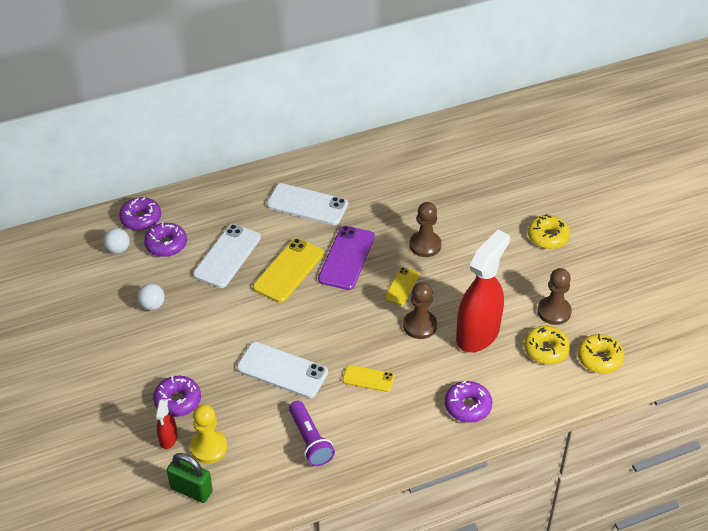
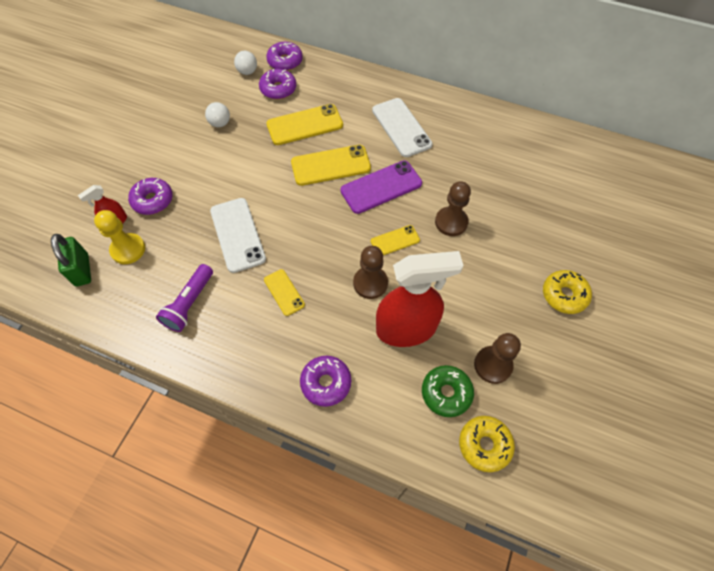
camera: 45 degrees right, 15 degrees up
(227, 256) = (305, 125): white phone -> yellow phone
(546, 350) = (446, 393): yellow donut -> green donut

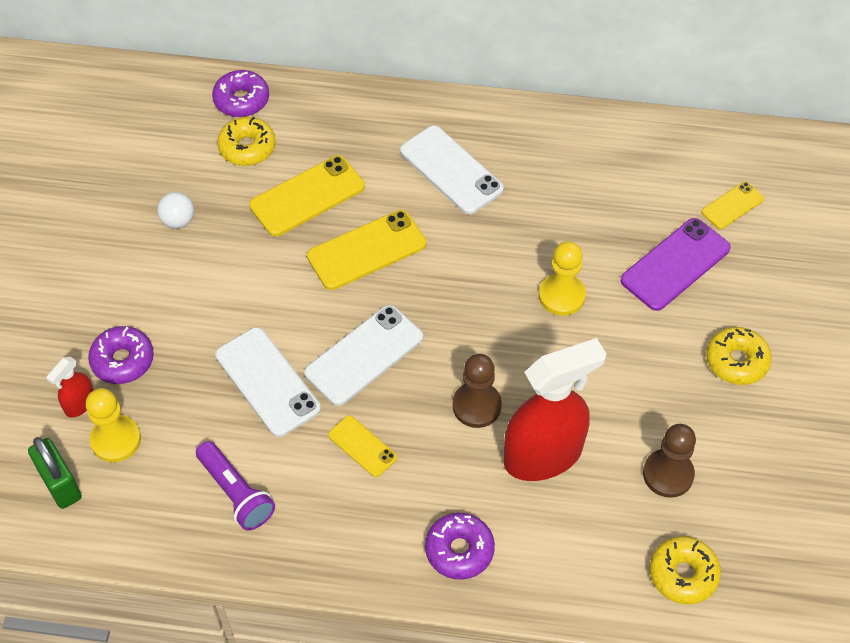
camera: 15 degrees left, 5 degrees down
(189, 303) = (236, 493): purple flashlight -> purple flashlight turned 45 degrees counterclockwise
(247, 72) = (189, 129): white ball -> none
(278, 89) = (247, 148): purple donut -> yellow donut
(306, 232) = (364, 355): none -> white phone
(381, 187) = (449, 266): purple phone -> purple phone (675, 264)
(395, 241) = (492, 339): yellow phone -> yellow phone (732, 205)
(446, 393) = (618, 524): green donut -> none
(451, 222) = (561, 296): brown pawn -> yellow pawn

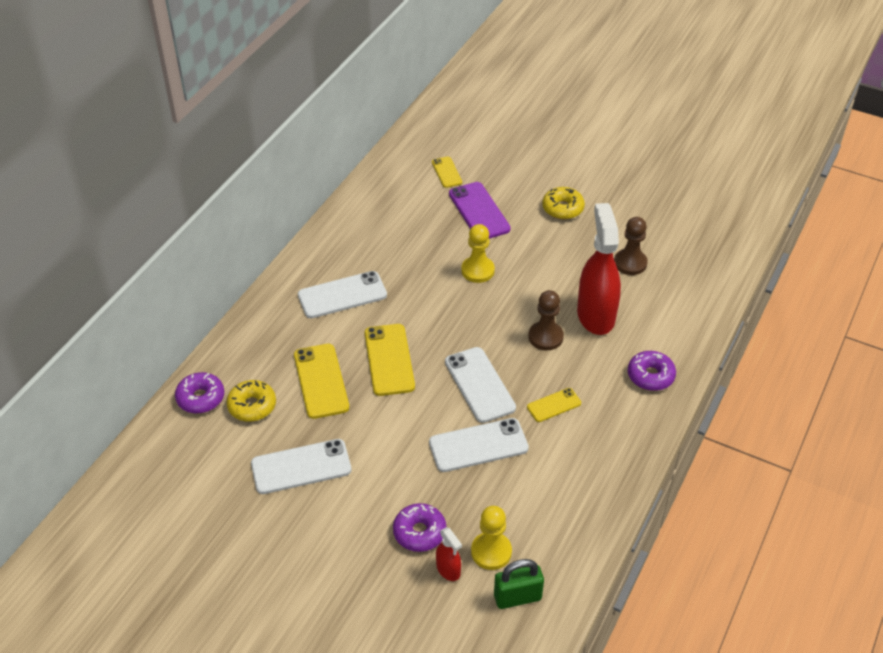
camera: 70 degrees left, 10 degrees down
(178, 221) = (301, 467): white ball -> white phone
(236, 493) = (565, 486): purple flashlight -> none
(683, 574) = (699, 278): yellow donut -> none

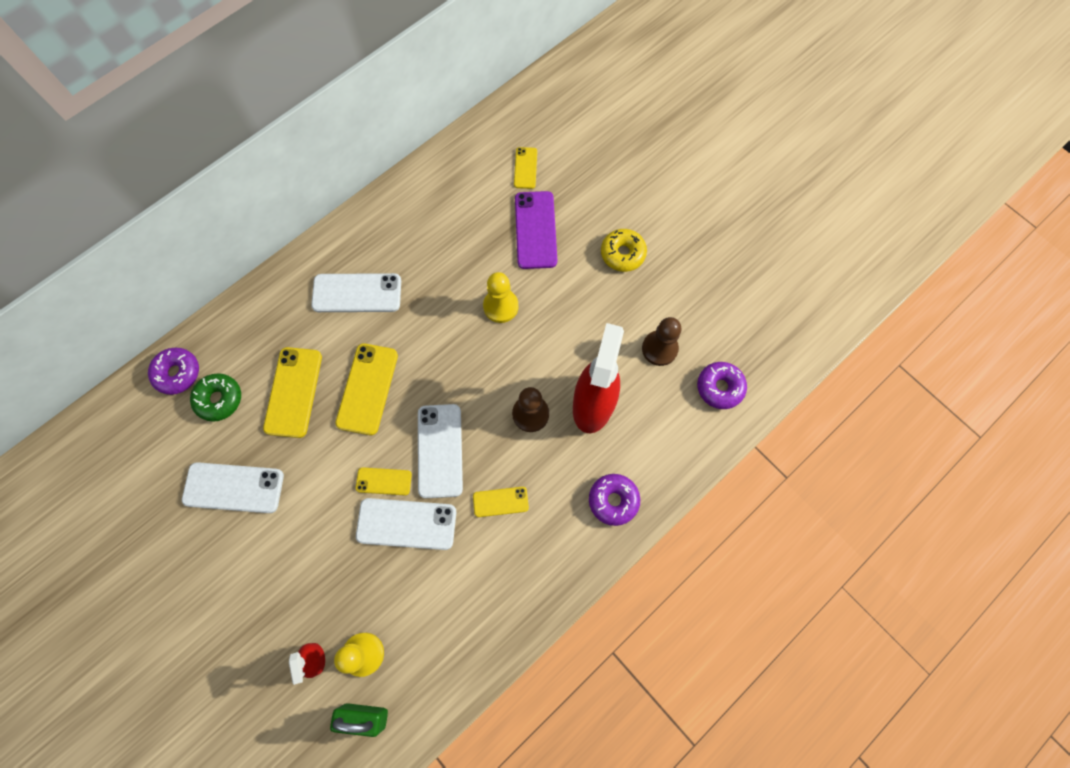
camera: 20 degrees right, 25 degrees up
(252, 406) = (219, 399): yellow donut -> green donut
(419, 532) = (308, 605): purple donut -> purple donut (719, 387)
(440, 421) = (384, 481): none -> yellow phone

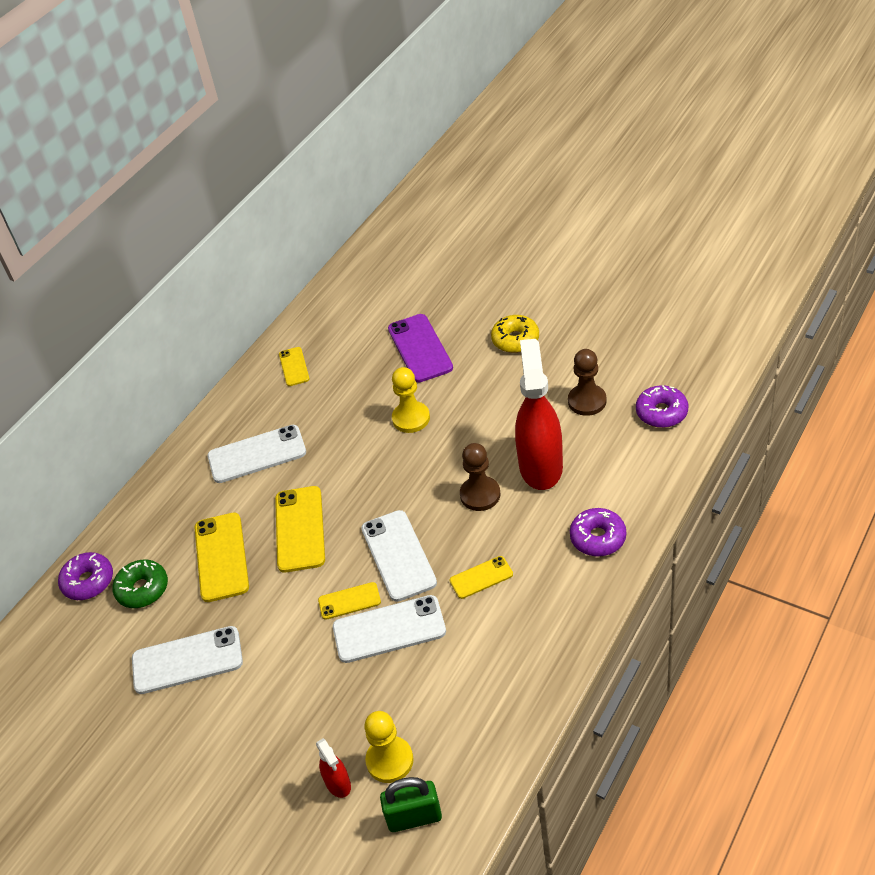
camera: 10 degrees left, 25 degrees down
(525, 168) = (388, 304): yellow phone -> yellow phone (294, 367)

